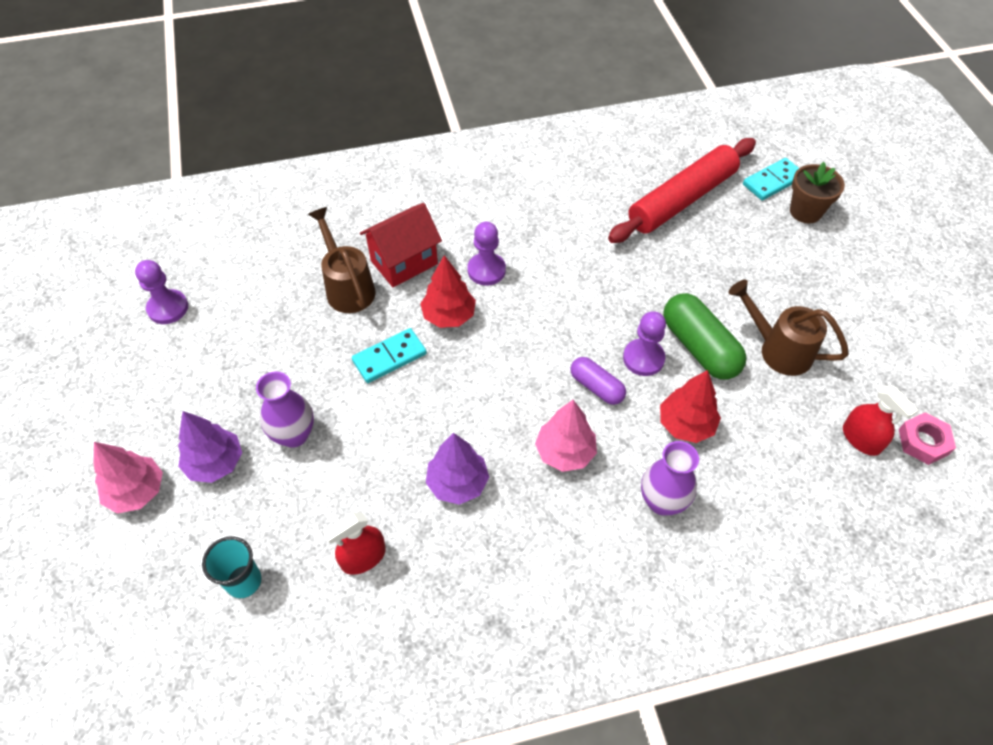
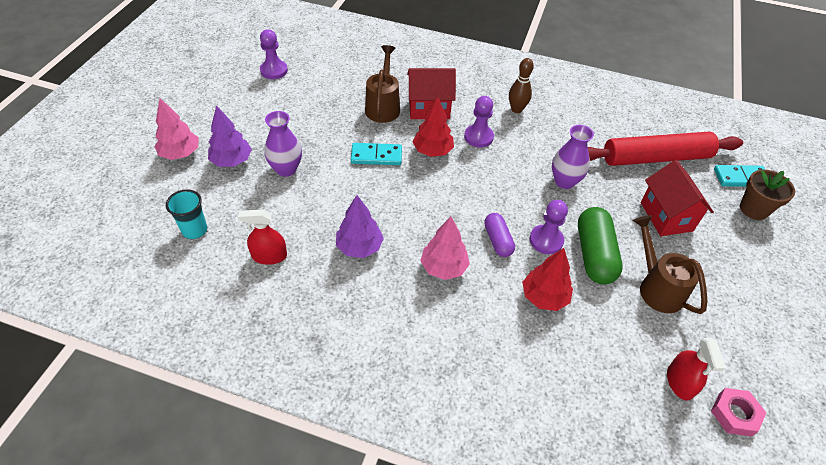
camera: 30 degrees right, 5 degrees down
(502, 213) = (516, 109): none -> brown bowling pin
(662, 501) = (487, 335): purple vase -> purple vase (564, 181)
(735, 264) = (666, 216): none -> red house

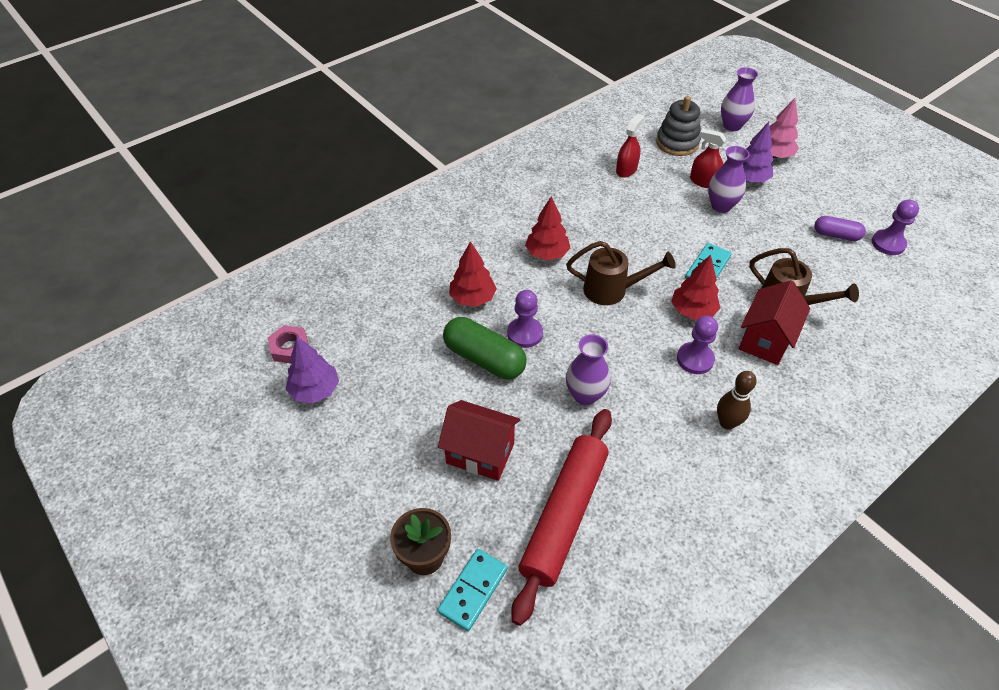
camera: 125 degrees right, 0 degrees up
(138, 196) = (732, 126): none -> purple vase
(194, 230) = (677, 143): turquoise cup -> grey stacking toy
(359, 247) = (602, 216): purple tree -> purple tree (315, 390)
(443, 267) = (547, 254): pink tree -> red tree
(498, 240) = (549, 300): purple capsule -> purple capsule (836, 235)
(657, 287) = (417, 381): brown watering can -> brown watering can (612, 290)
(680, 382) = (339, 333): red spray bottle -> red spray bottle (704, 182)

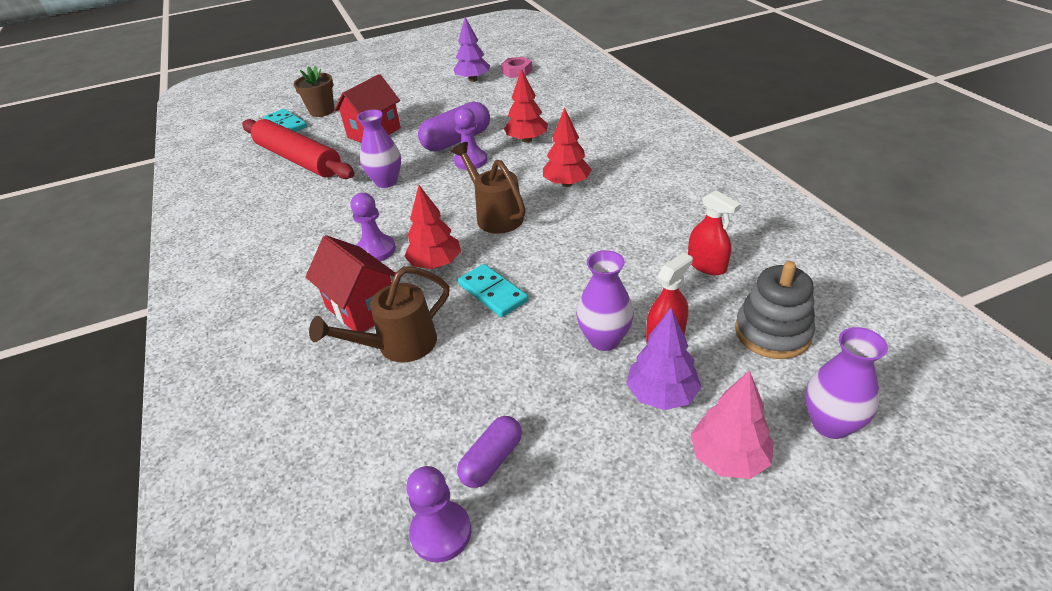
camera: 110 degrees right, 10 degrees down
(484, 359) = (457, 140): green capsule -> purple capsule
(612, 290) = (495, 215): brown watering can -> brown watering can turned 120 degrees clockwise
(727, 423) = (296, 252): brown bowling pin -> none

